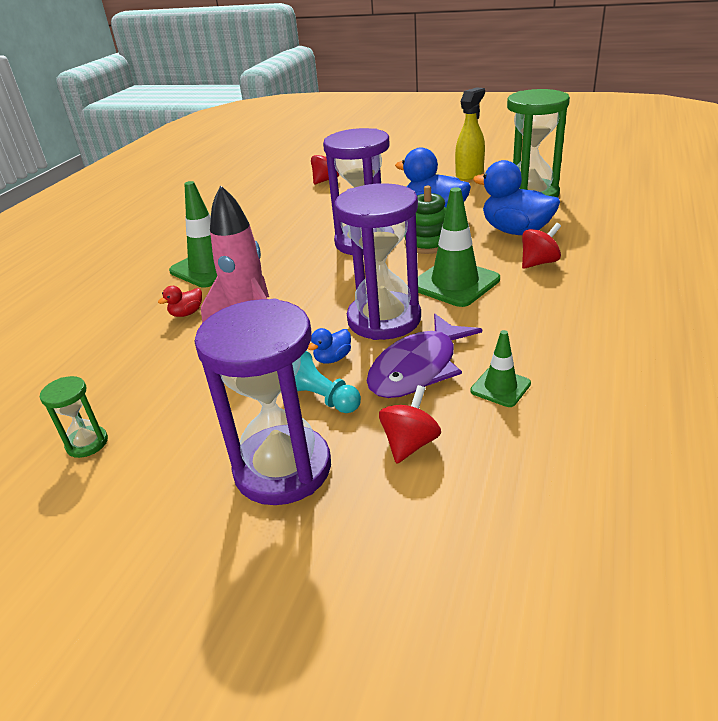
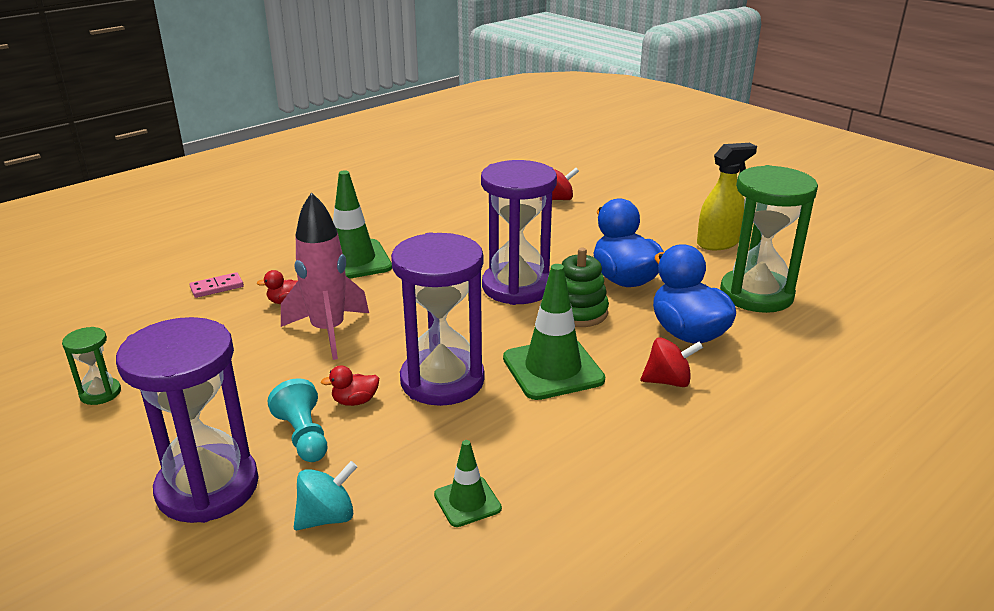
camera: 25 degrees right, 5 degrees down
(106, 325) = (217, 287): none -> pink domino
(332, 358) = (355, 401): blue duck -> red duck
(410, 444) = (327, 517): red spinning top -> turquoise spinning top
(418, 368) = (416, 446): purple fish -> none

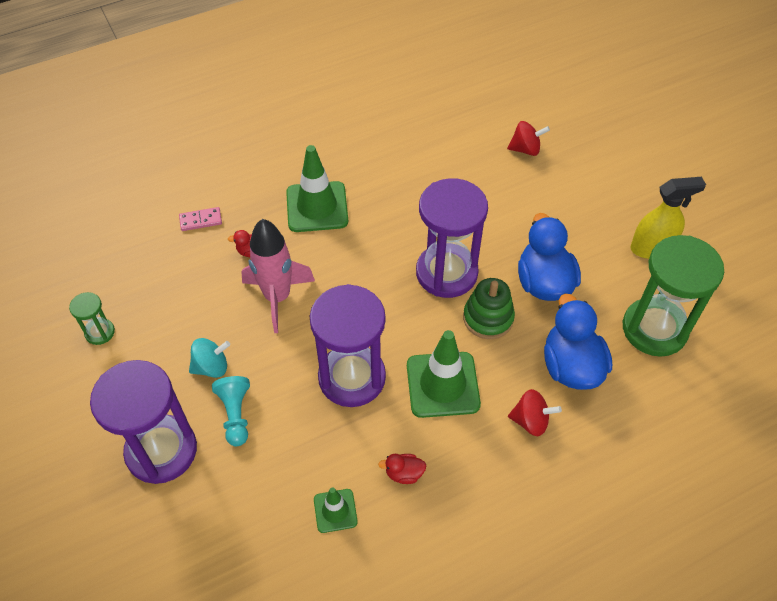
camera: 15 degrees right, 25 degrees up
(327, 517) = (236, 500): turquoise spinning top -> turquoise spinning top (211, 367)
(355, 401) = (280, 385): red duck -> red duck (404, 473)

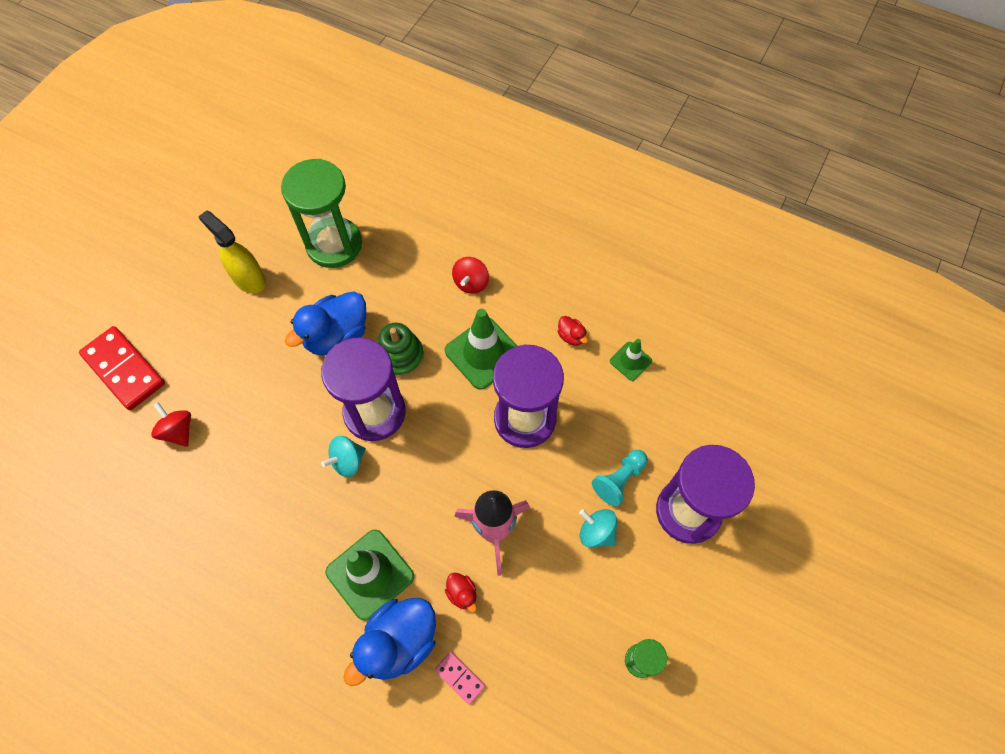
camera: 125 degrees left, 10 degrees up
(417, 235) = (348, 461): none -> turquoise spinning top
(530, 421) = (471, 283): red spinning top -> red spinning top turned 135 degrees counterclockwise
(571, 366) = (406, 280): blue duck -> blue duck (399, 642)
(607, 139) = (124, 369): none -> red domino

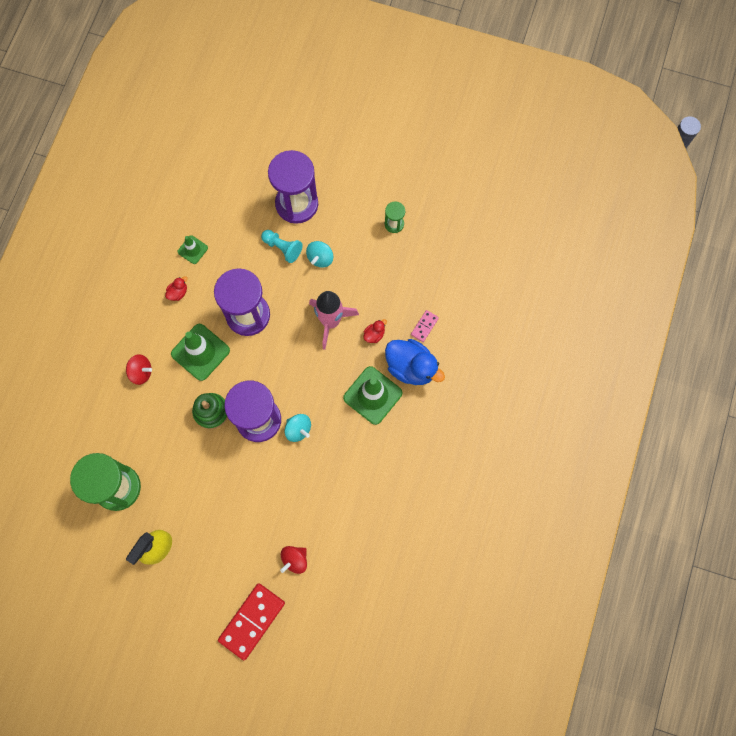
camera: 100 degrees left, 10 degrees up
(336, 336) = (200, 463): blue duck -> none

